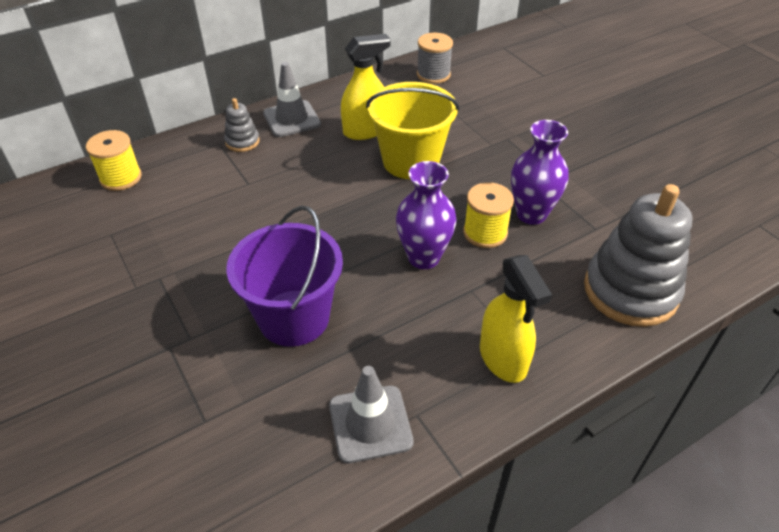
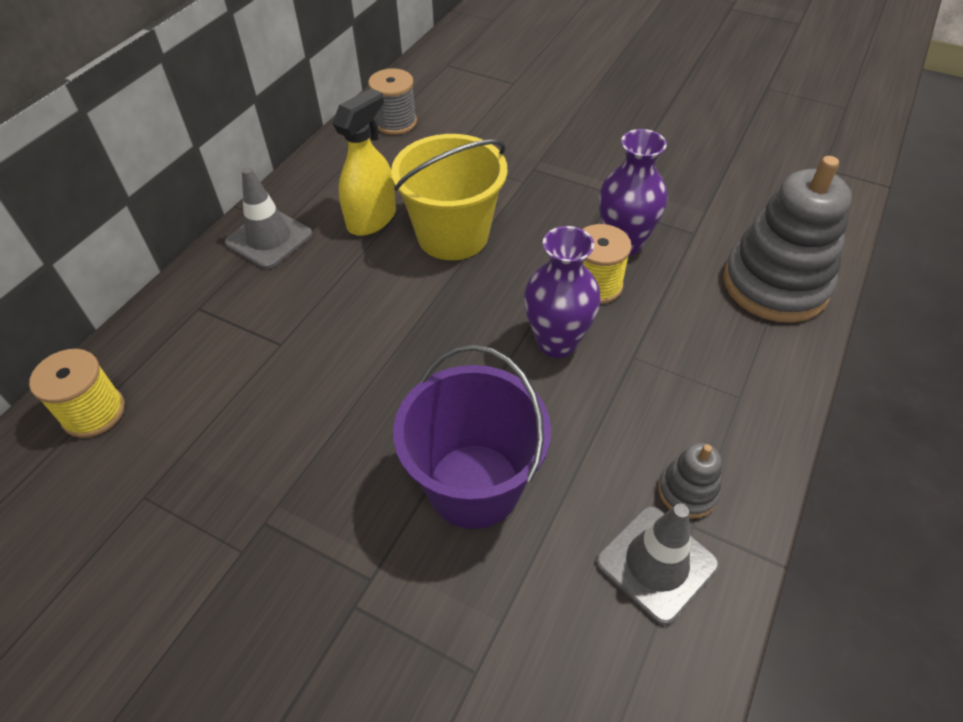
camera: 30 degrees left, 5 degrees up
(242, 141) = (228, 293): grey stacking toy -> grey stacking toy (687, 492)
(503, 359) = (723, 416): yellow spray bottle -> none

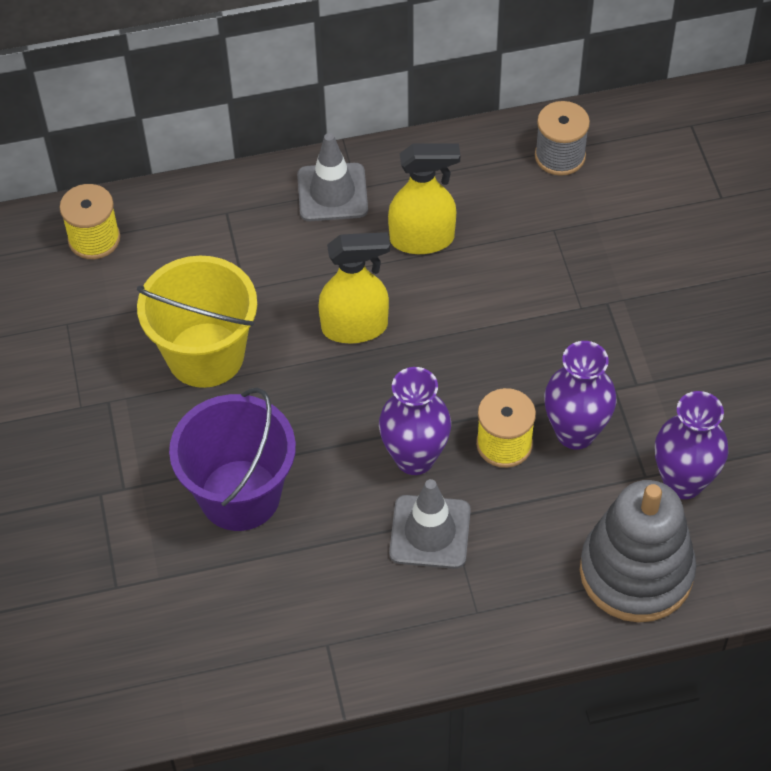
camera: 50 degrees right, 5 degrees up
(399, 301) = (355, 327): none -> yellow spray bottle
(453, 235) = (461, 307): yellow bucket -> yellow bucket (205, 355)
(656, 563) = (276, 639): grey traffic cone -> grey traffic cone (430, 532)
(687, 492) = (352, 625): grey stacking toy -> none
(716, 218) = (683, 482): none -> purple vase

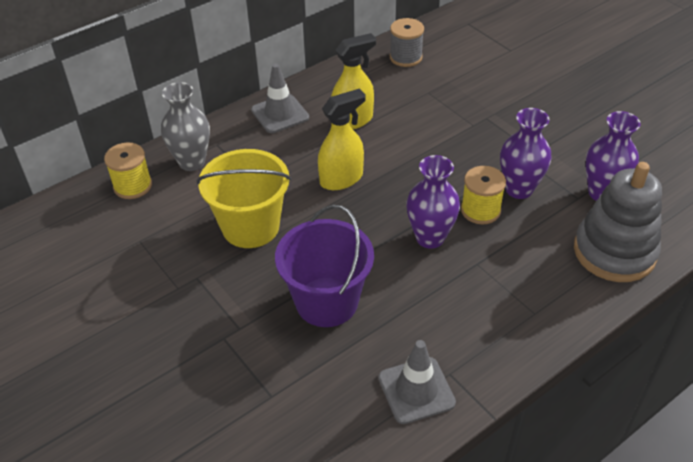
camera: 25 degrees left, 10 degrees down
(182, 229) = (192, 162): none -> grey vase
(430, 532) = (470, 277): grey traffic cone -> grey traffic cone (416, 390)

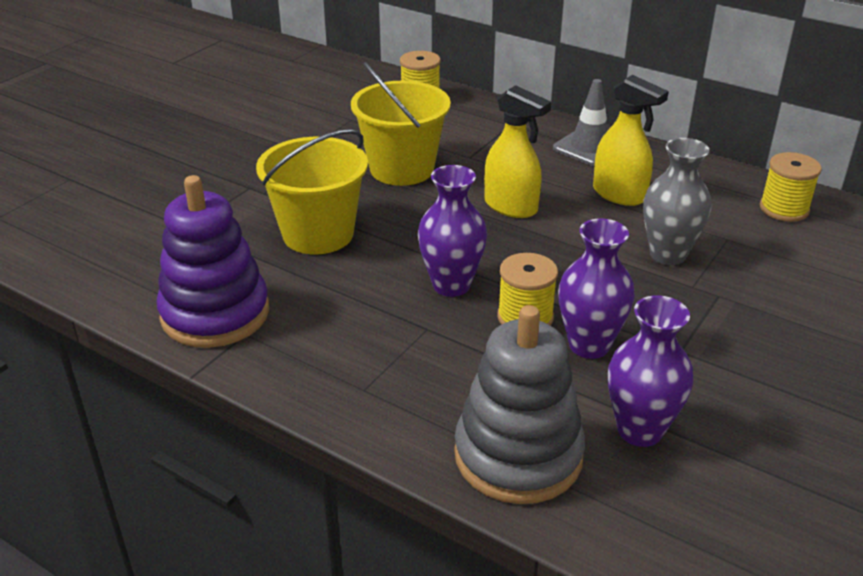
camera: 70 degrees right, 10 degrees down
(192, 162) = (474, 118): grey vase -> grey vase (668, 254)
(326, 302) = (318, 234): purple bucket -> yellow bucket
(405, 57) = (784, 209): grey spool -> yellow spool
(416, 390) = (215, 314): grey traffic cone -> purple stacking toy

